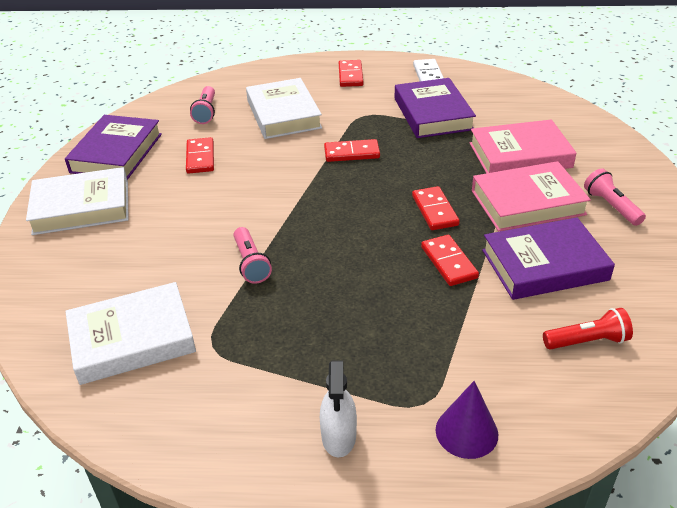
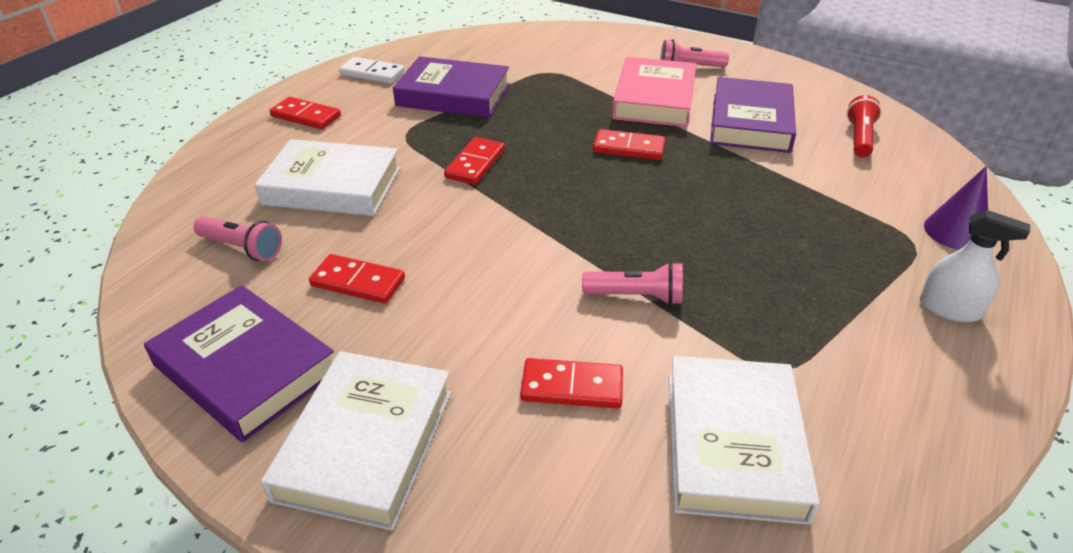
camera: 65 degrees left, 0 degrees up
(448, 262) = (717, 167): red domino -> red domino (572, 387)
(520, 155) = (576, 78): pink book -> none

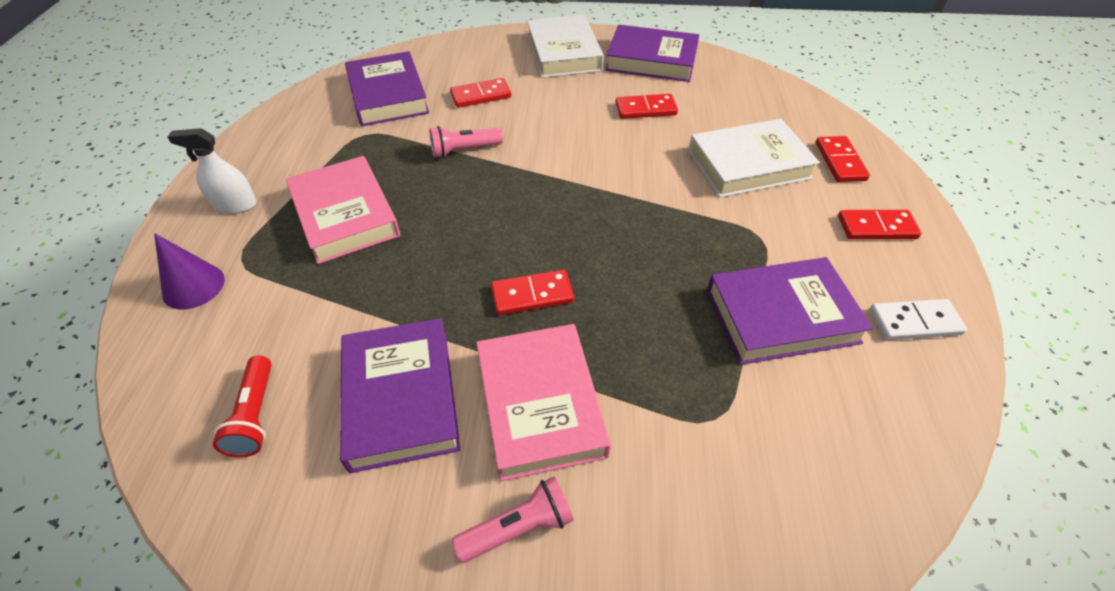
camera: 155 degrees right, 10 degrees up
(242, 248) = (740, 106): pink flashlight -> none
(475, 164) = (662, 223): red domino -> red domino (840, 161)
(733, 444) = (388, 95): white book -> purple book
(801, 257) = (345, 215): none -> pink book

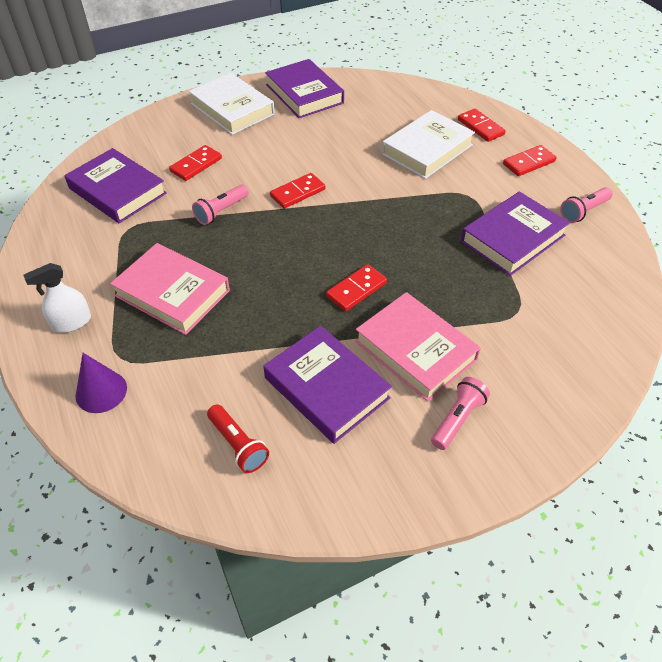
camera: 30 degrees left, 0 degrees up
(645, 109) = (329, 133): red domino -> red domino (297, 193)
(651, 60) = (304, 94): purple book -> purple book turned 75 degrees clockwise
(915, 322) = (583, 211): white domino -> pink flashlight

